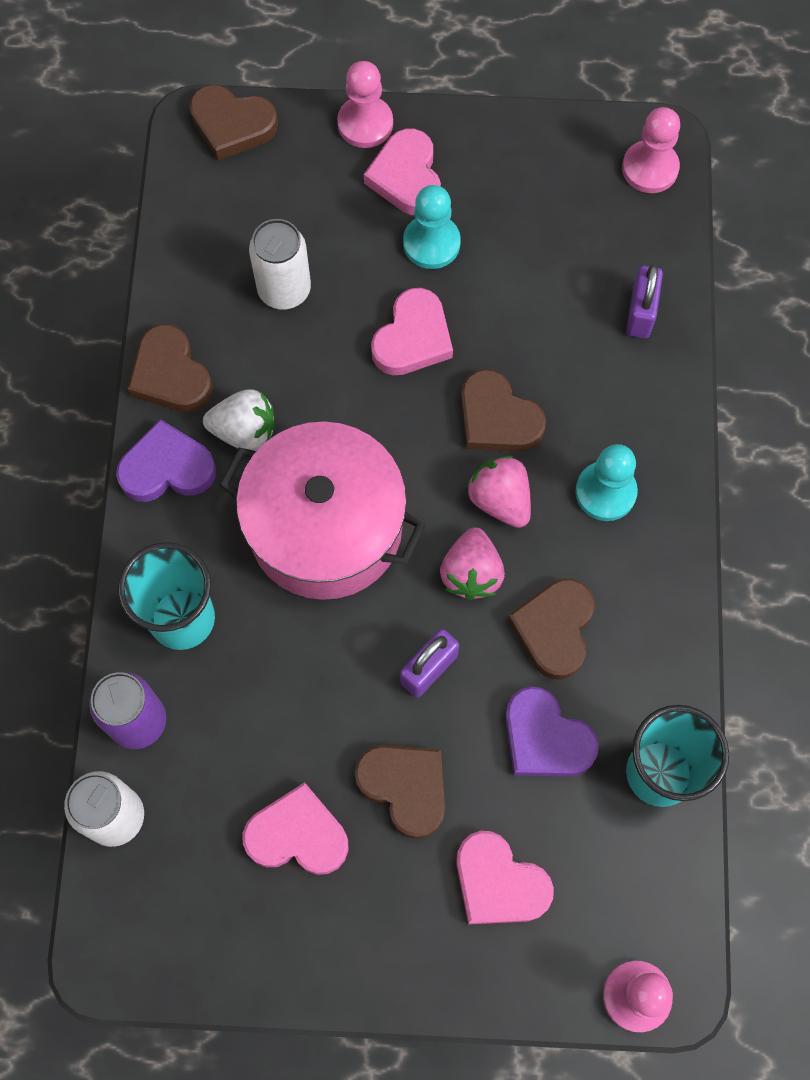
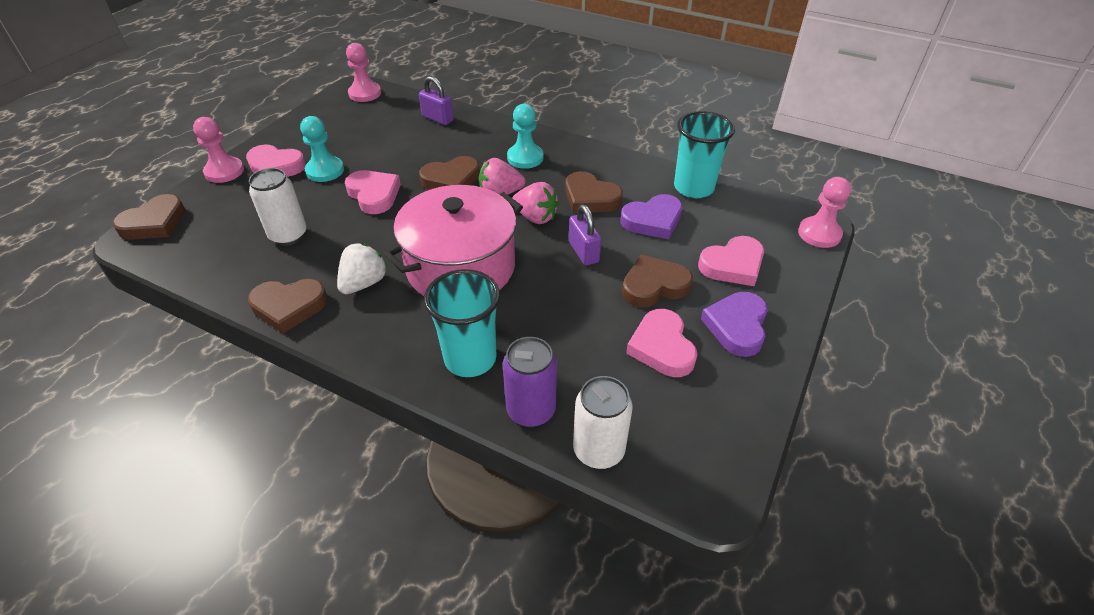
camera: 65 degrees left, 25 degrees down
(167, 468) = (354, 331): purple heart -> purple heart (737, 326)
(297, 835) = (662, 347): pink heart -> pink heart turned 45 degrees counterclockwise

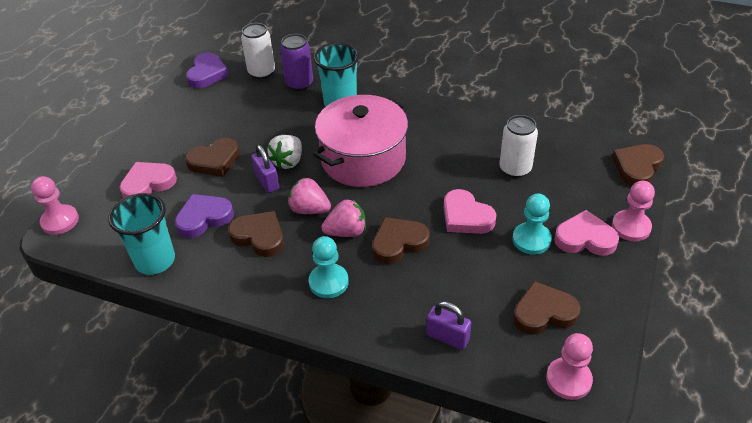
camera: 175 degrees right, 0 degrees up
(289, 307) = (475, 119): brown heart -> brown heart (544, 312)
(364, 283) = (431, 139): white strawberry -> white strawberry (288, 161)
(662, 347) = (217, 122): pink heart -> none
(737, 326) = (163, 140): purple heart -> purple heart (207, 74)

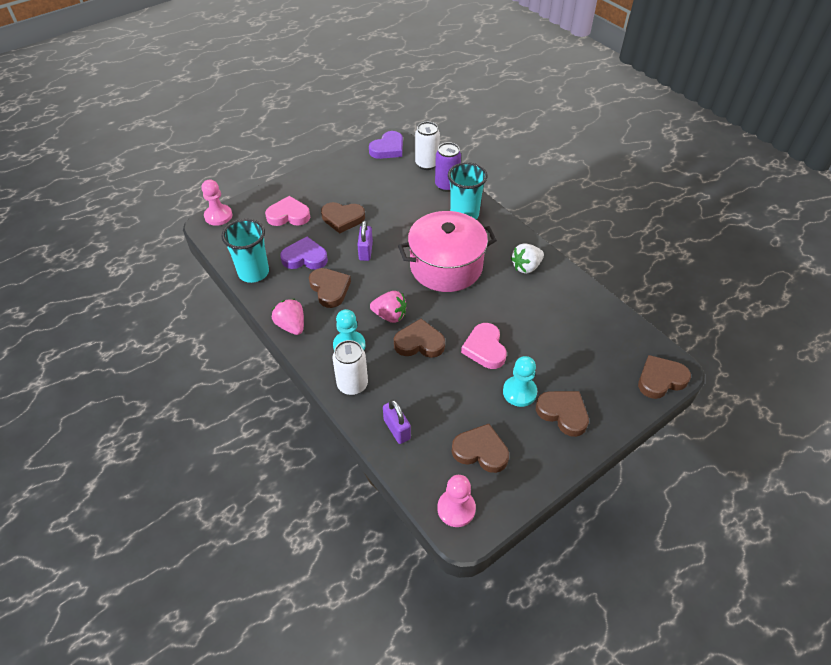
camera: 30 degrees right, 5 degrees up
(288, 161) = (391, 243): white strawberry -> white strawberry (526, 267)
(309, 209) = (378, 286): pink strawberry -> pink strawberry (291, 326)
(515, 169) = (555, 330): white can -> white can (352, 385)
(585, 238) = (563, 413): pink heart -> brown heart
(631, 227) = (609, 424): pink pawn -> none

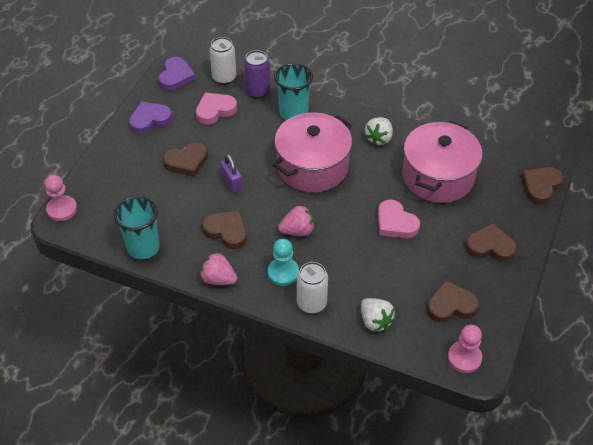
camera: 30 degrees left, 0 degrees up
(288, 215) = (132, 180): pink heart -> pink heart (215, 110)
(305, 258) = (181, 213): purple heart -> purple heart (150, 120)
(397, 429) = (375, 321): purple padlock -> white strawberry
(419, 343) = (340, 242): brown heart -> none
(519, 392) = (447, 245): turquoise pawn -> none
(558, 324) = (438, 176): none -> pink pot

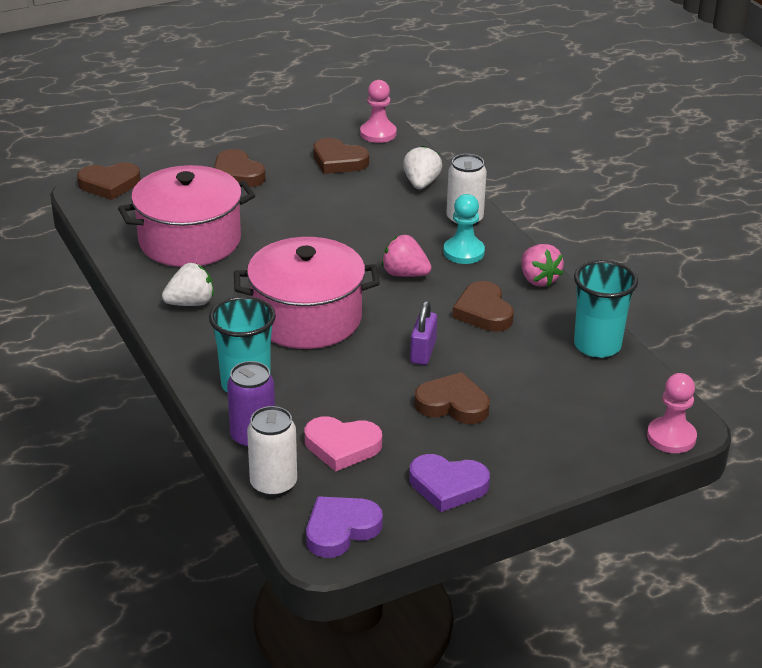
camera: 140 degrees left, 15 degrees down
(395, 223) = (295, 230): pink heart -> none

